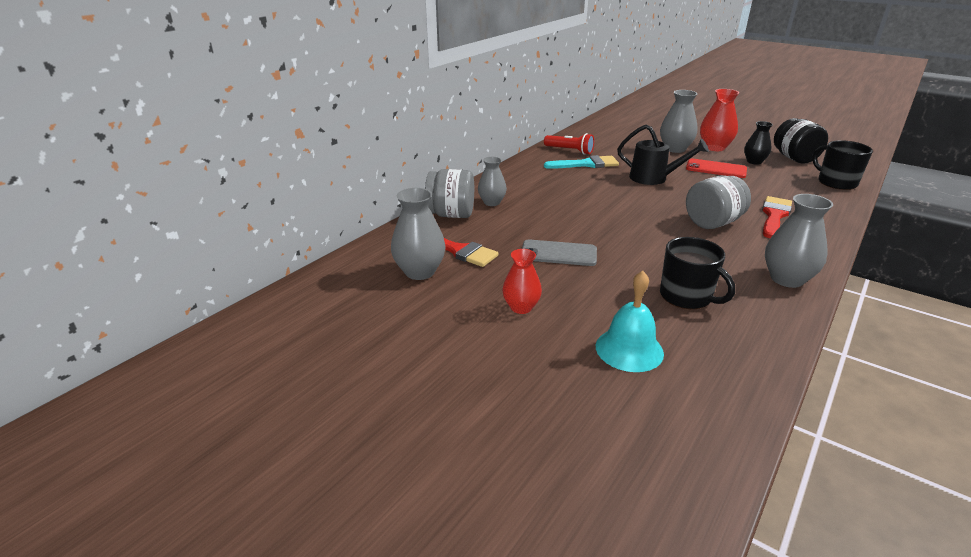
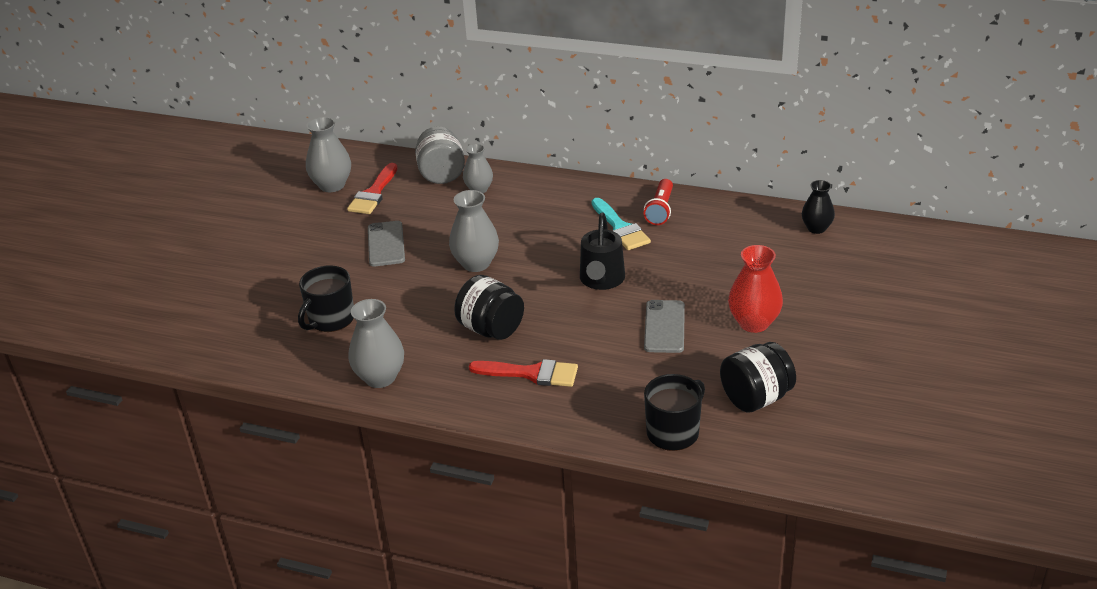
camera: 75 degrees right, 5 degrees up
(521, 307) = (292, 241): red vase -> none
(629, 349) = (248, 297): turquoise bell -> none
(675, 149) = (723, 289): grey vase -> grey vase (476, 263)
(713, 223) = (491, 329): grey jar -> black jar
(716, 169) = (664, 327): red phone -> grey phone
(754, 162) = (715, 359): black vase -> black vase (816, 228)

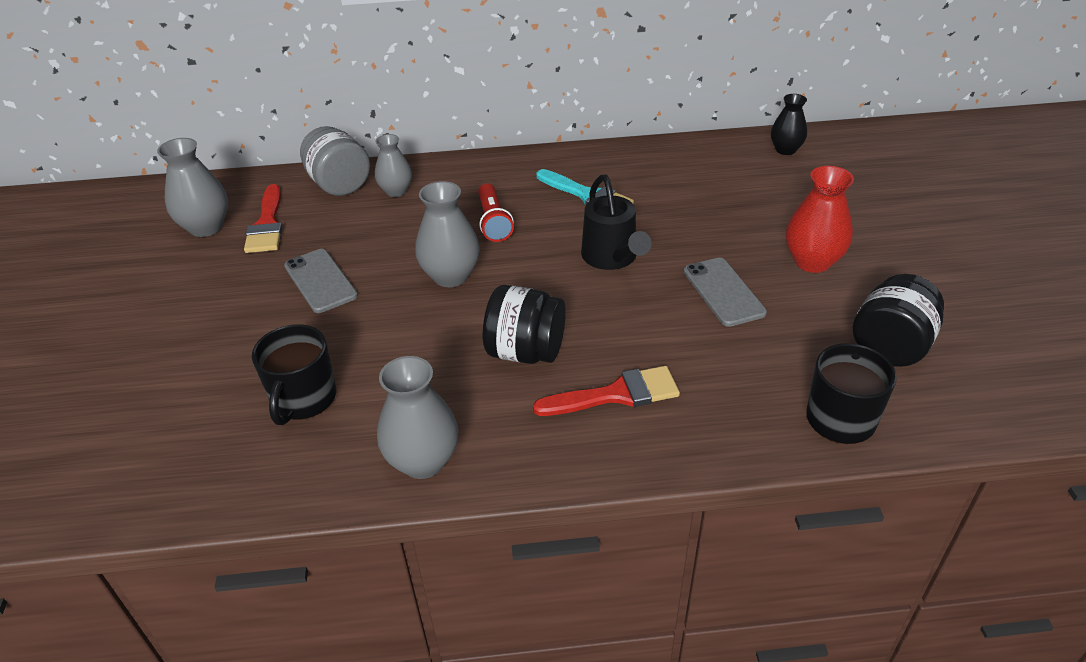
camera: 25 degrees left, 5 degrees up
(660, 210) = (615, 167): red flashlight -> red flashlight (493, 222)

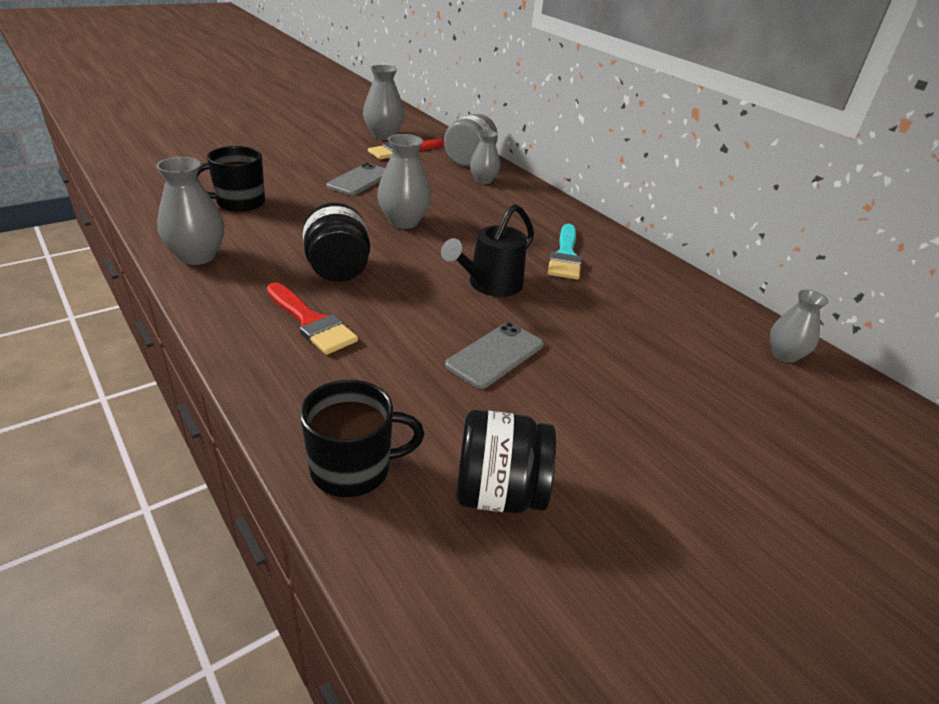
camera: 55 degrees right, 5 degrees down
(493, 222) = (485, 223): red flashlight -> none
(785, 150) = (784, 355): black vase -> grey vase
(812, 262) = (599, 407): red vase -> none

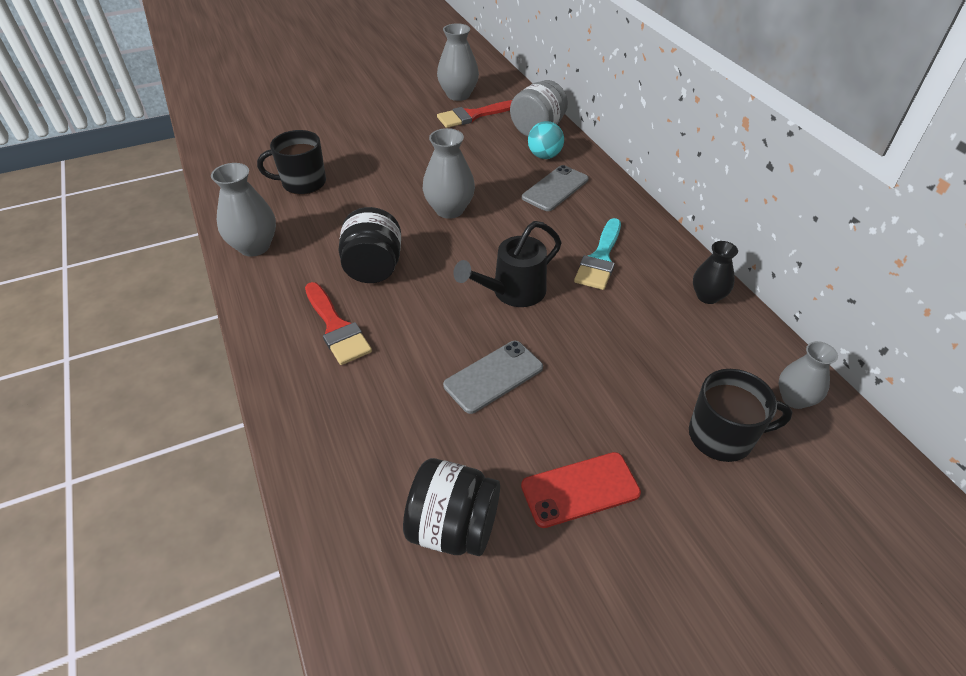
camera: 15 degrees right, 10 degrees up
(353, 468) = (336, 487): black mug -> black mug (722, 436)
(360, 180) = (420, 155): grey phone -> grey phone (555, 188)
(483, 180) = (544, 156): grey vase -> turquoise ball
(619, 445) = (580, 489): none -> red phone
(675, 281) = (707, 296): none -> black vase

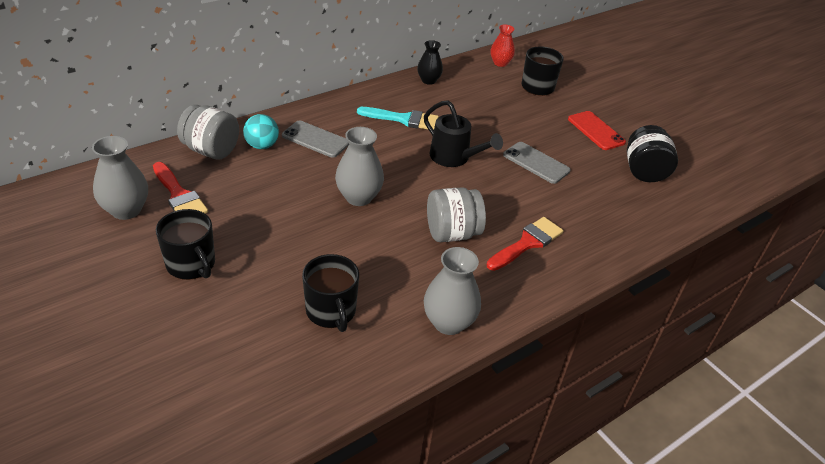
camera: 105 degrees left, 5 degrees down
(373, 268) = (452, 233): black jar -> grey jar
(385, 122) = (191, 264): none -> black mug
(794, 398) = (500, 63): grey vase -> red vase

